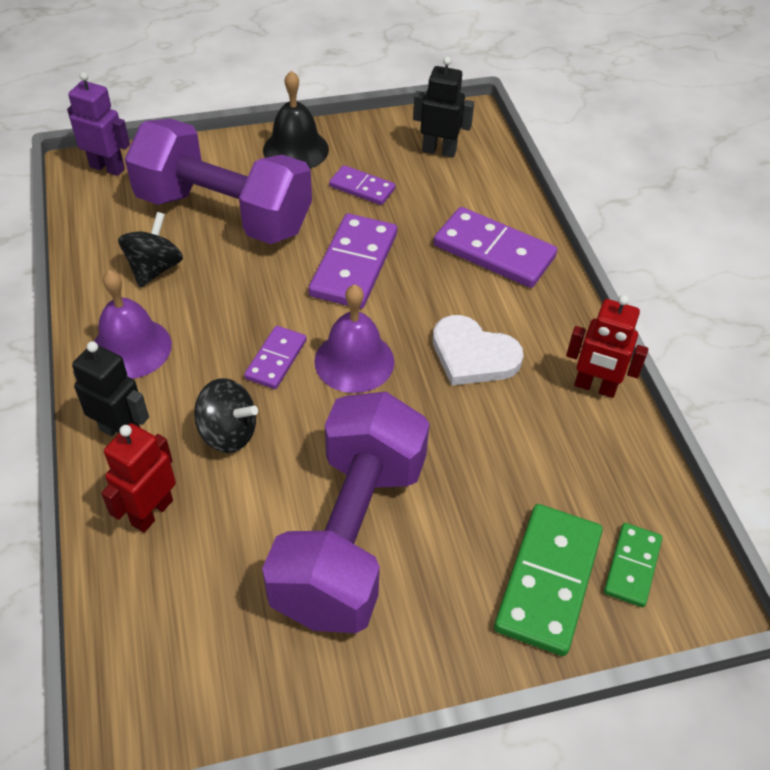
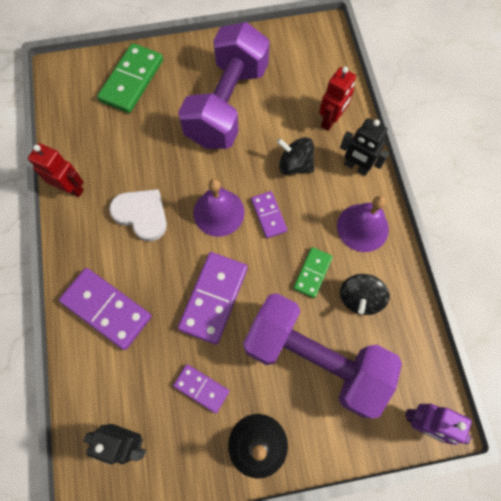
camera: 175 degrees left, 20 degrees up
(276, 359) = (269, 215): purple domino -> purple domino turned 45 degrees counterclockwise
(632, 566) = (88, 85): green domino -> green domino (312, 273)

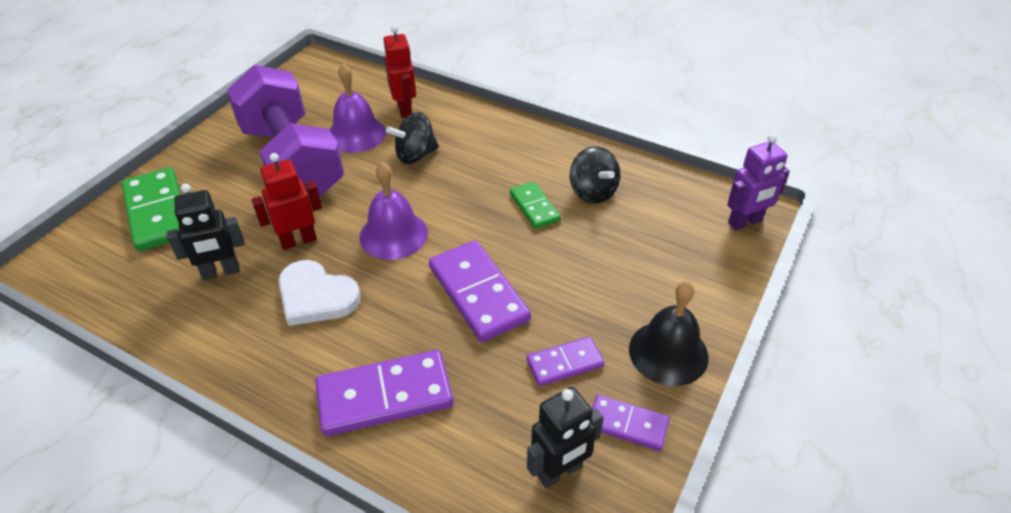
camera: 50 degrees left, 25 degrees down
(71, 188) = (200, 341): red robot -> red robot (298, 240)
(141, 214) = (316, 296): white heart -> white heart turned 135 degrees counterclockwise
(269, 215) = (442, 201): purple domino -> purple domino (627, 424)
(314, 358) = (619, 256): purple dumbbell -> none
(356, 167) = (468, 121): black robot -> black robot (221, 272)
(362, 227) = (528, 151): purple bell -> purple bell (356, 134)

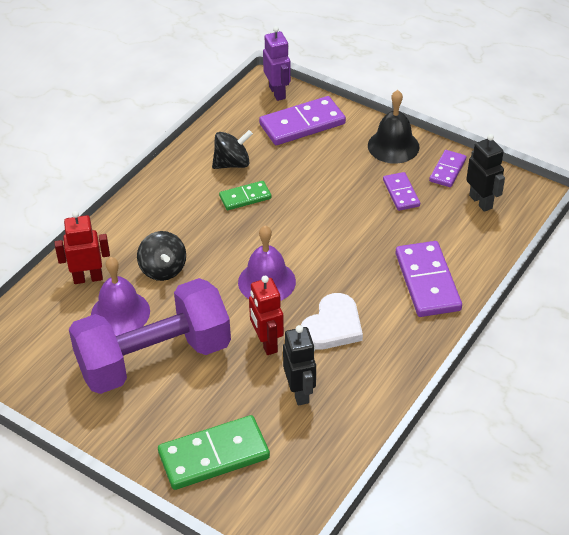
camera: 85 degrees left, 0 degrees up
(478, 293) = (336, 233): purple domino -> purple domino (302, 124)

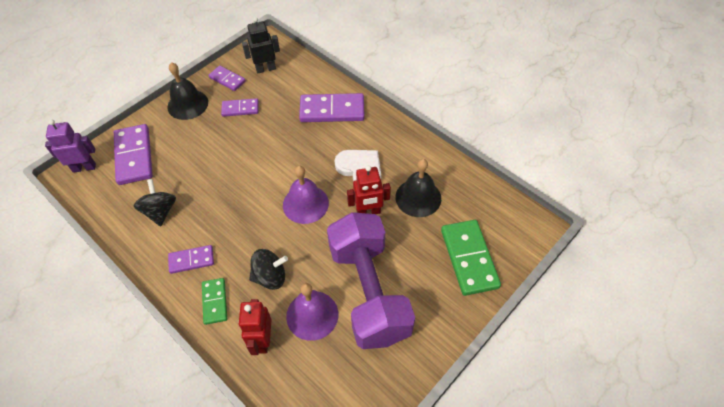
camera: 80 degrees left, 10 degrees up
(175, 203) = (191, 260): none -> purple domino
(245, 197) = (206, 207): green domino -> green domino (215, 302)
(300, 392) = (418, 197): black robot -> black bell

